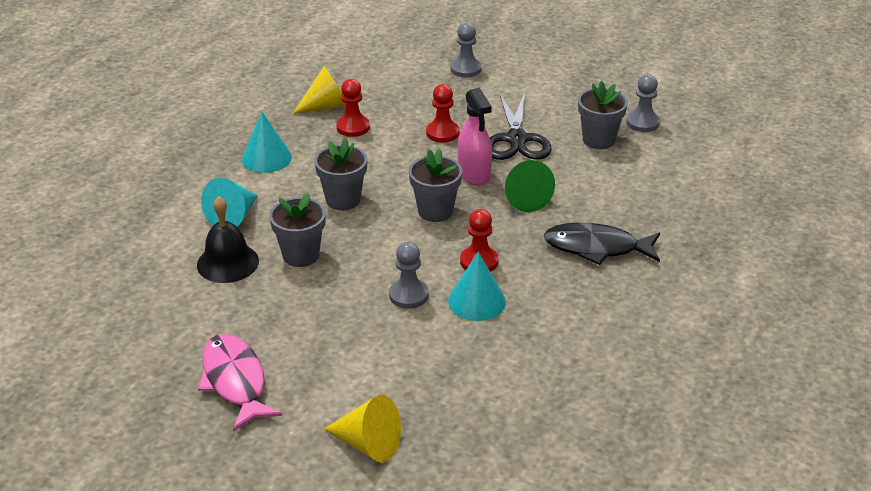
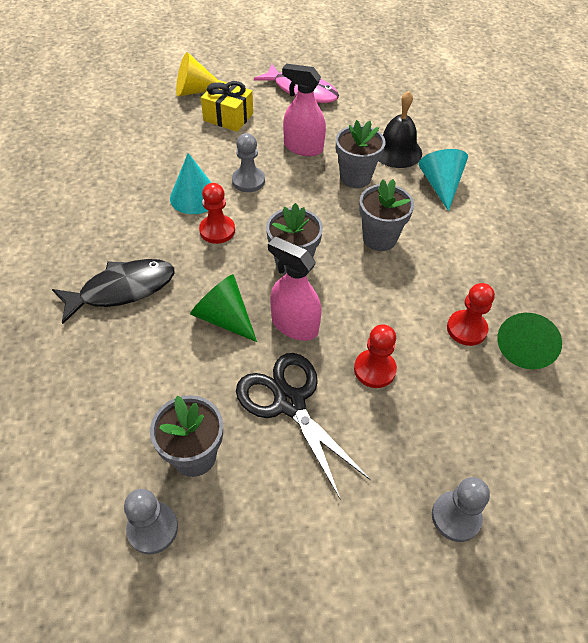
camera: 145 degrees right, 15 degrees up
(266, 158) = (491, 251): turquoise cone -> none
(316, 306) = (303, 148): none -> pink spray bottle
(327, 106) = (525, 346): yellow cone -> green cone
(361, 382) = (228, 117): none -> yellow gift

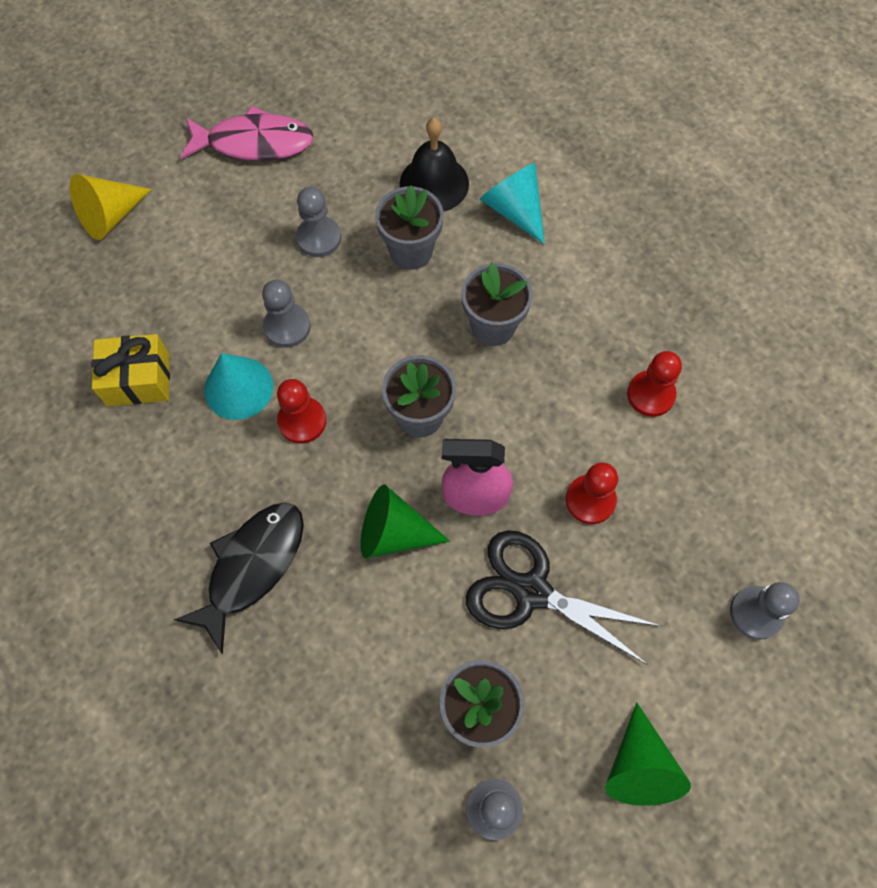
camera: 30 degrees left, 15 degrees up
(228, 117) = (189, 238): yellow gift -> yellow gift (138, 379)
(303, 148) = (319, 238): pink spray bottle -> grey pawn
(525, 346) = (717, 382): green cone -> green cone (638, 766)

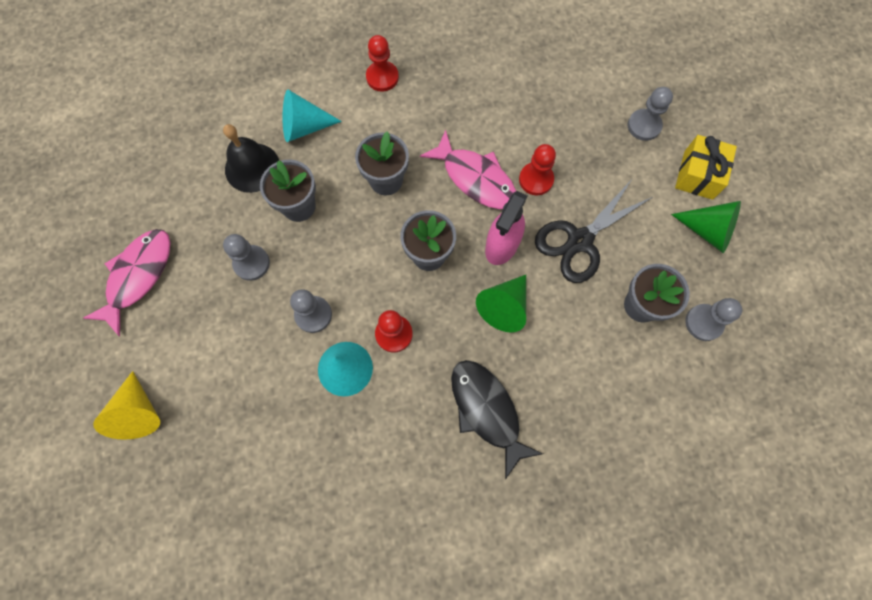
camera: 65 degrees left, 5 degrees up
(138, 379) = (299, 440): yellow gift -> yellow gift (698, 175)
(551, 426) = (475, 178): none -> pink fish
(650, 394) = (482, 112): red pawn -> red pawn (382, 77)

